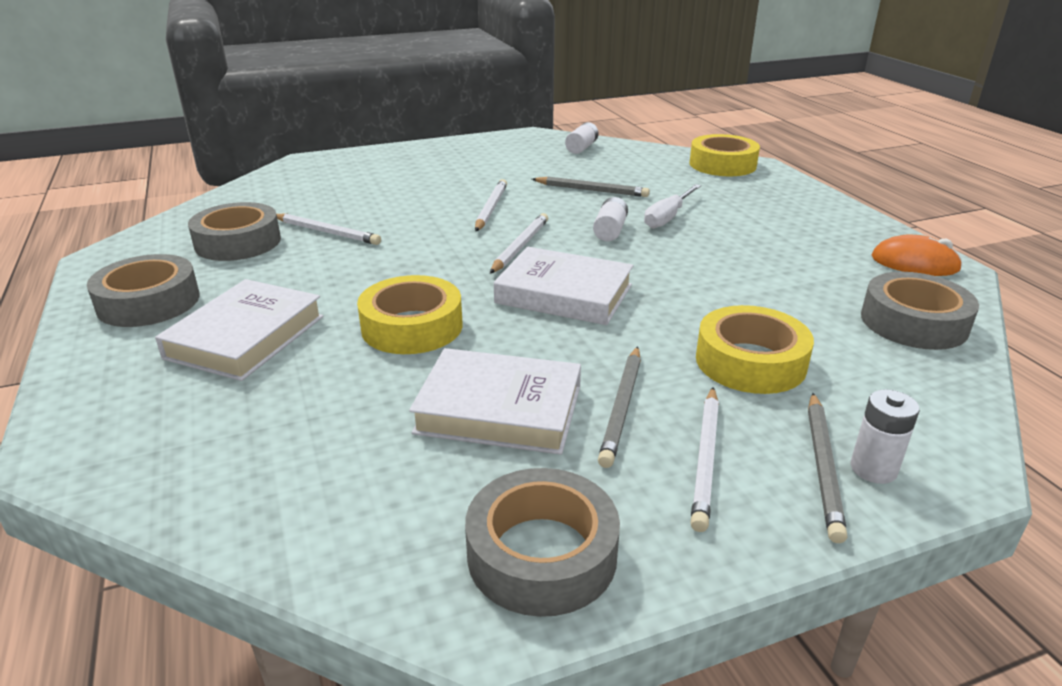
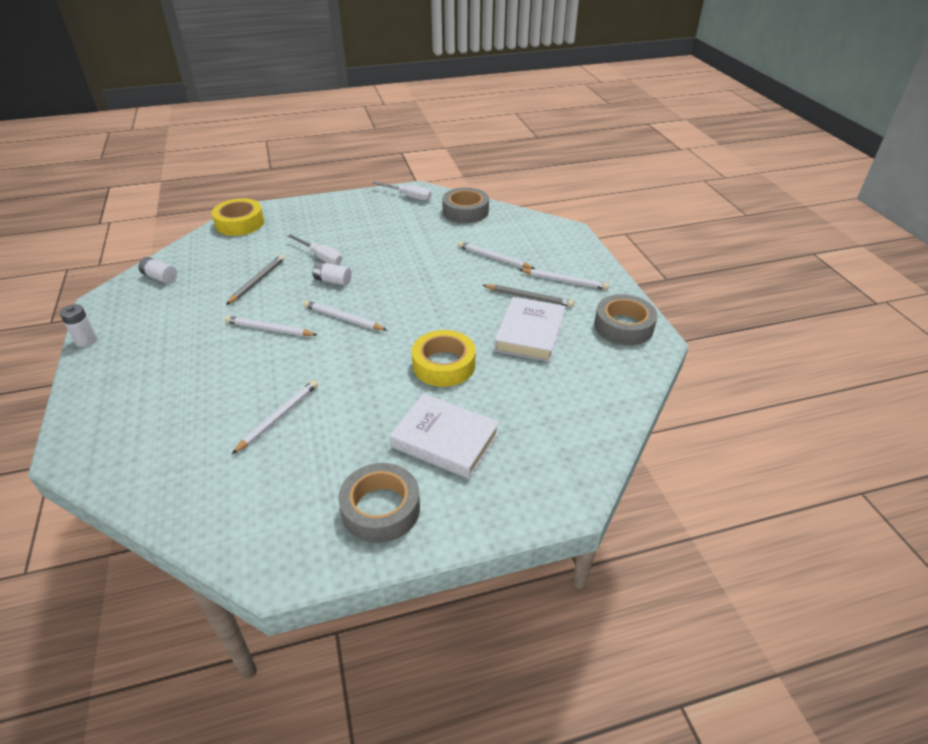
camera: 85 degrees left, 10 degrees up
(238, 242) = (278, 473): grey tape -> none
(564, 294) = (415, 305): white book -> none
(750, 362) = (494, 258): yellow tape -> white pencil
(823, 467) = (568, 256): grey pencil -> none
(873, 469) = (569, 246): white battery -> white battery (86, 340)
(914, 263) = (408, 196): orange mouse -> white screwdriver

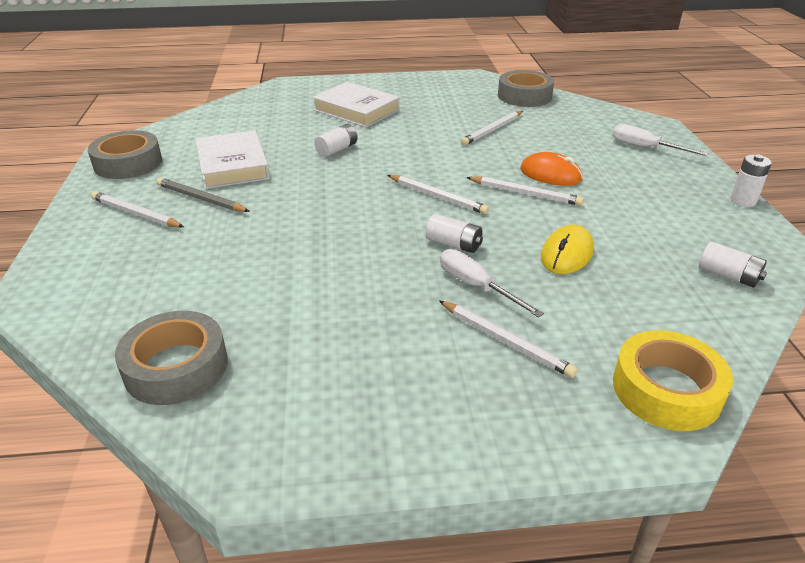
camera: 170 degrees left, 5 degrees down
(239, 353) = (550, 174): none -> orange mouse
(257, 281) = (566, 254): grey pencil -> yellow mouse
(381, 509) = (411, 89): grey tape -> grey tape (524, 96)
(408, 196) = (276, 438): white screwdriver -> white screwdriver (645, 147)
(444, 365) = (337, 149): yellow tape -> white battery
(494, 258) = (201, 256): white pencil -> white pencil (505, 341)
(530, 333) = (233, 165): white book -> white book turned 45 degrees counterclockwise

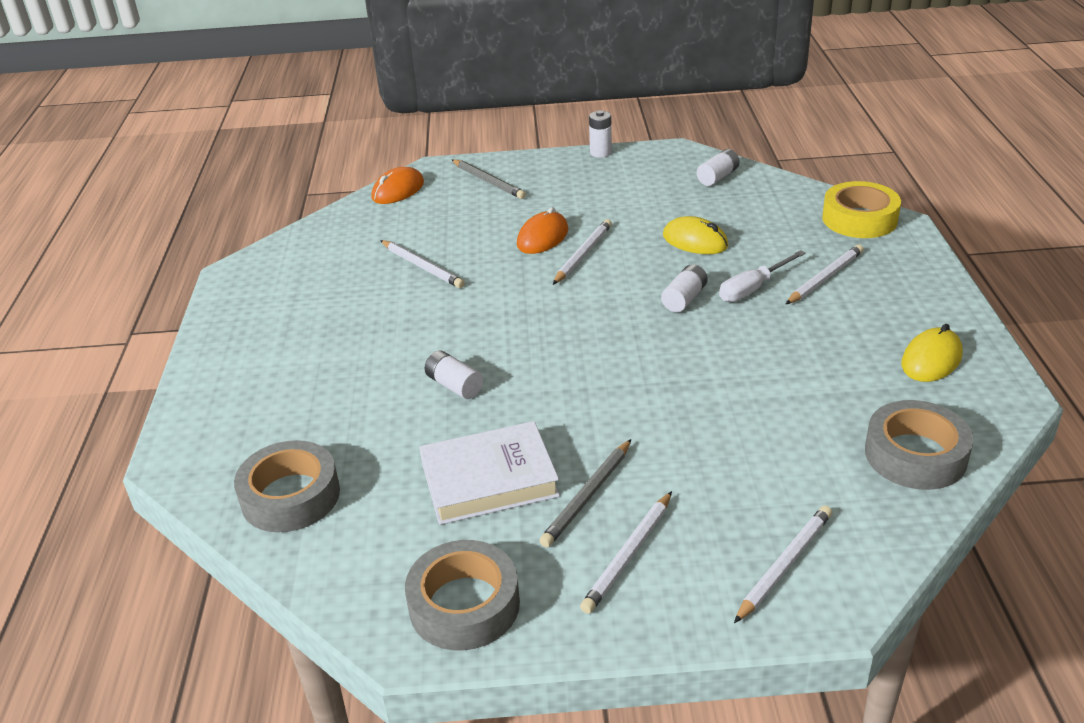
camera: 85 degrees left, 0 degrees up
(332, 407) = (931, 359): none -> yellow mouse
(356, 110) = (322, 375): white book -> none
(437, 197) = (588, 307): white pencil -> white pencil (784, 565)
(524, 96) = (323, 239): grey tape -> grey tape (290, 496)
(610, 114) = (398, 190): none -> orange mouse
(645, 147) = (488, 181): white screwdriver -> grey pencil

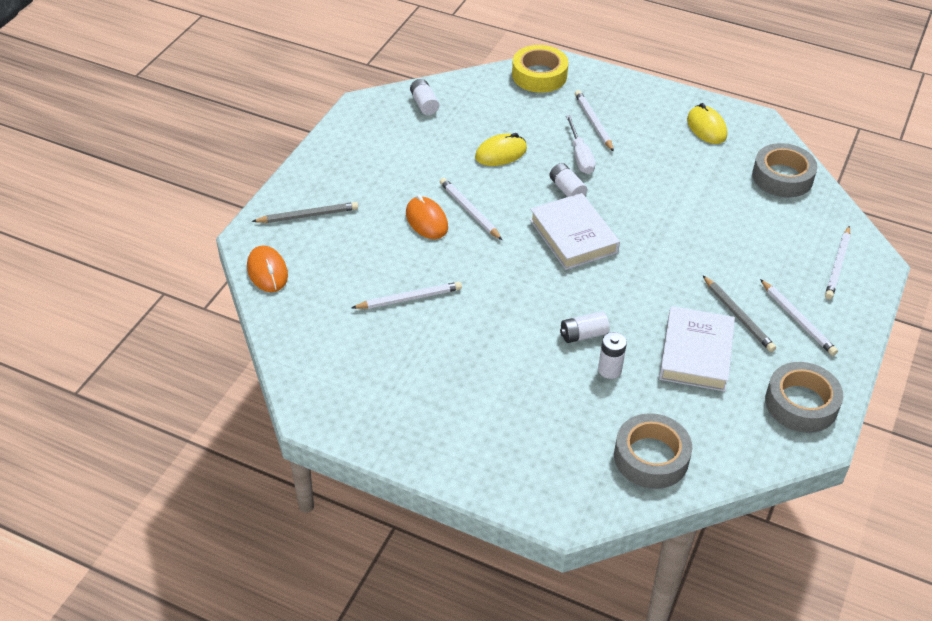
camera: 65 degrees left, 10 degrees up
(600, 152) = (325, 140): white battery -> white battery (609, 370)
(610, 328) = (573, 236): none -> white book
(784, 565) = (837, 265): white pencil -> white pencil turned 135 degrees counterclockwise

